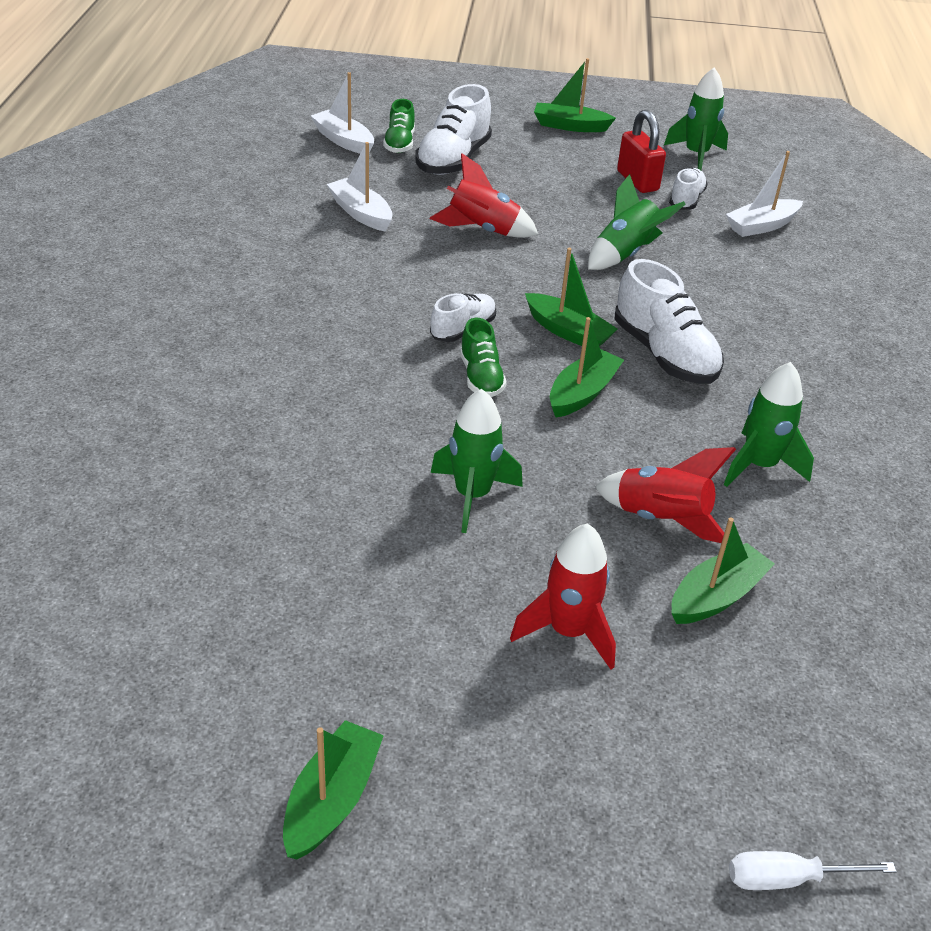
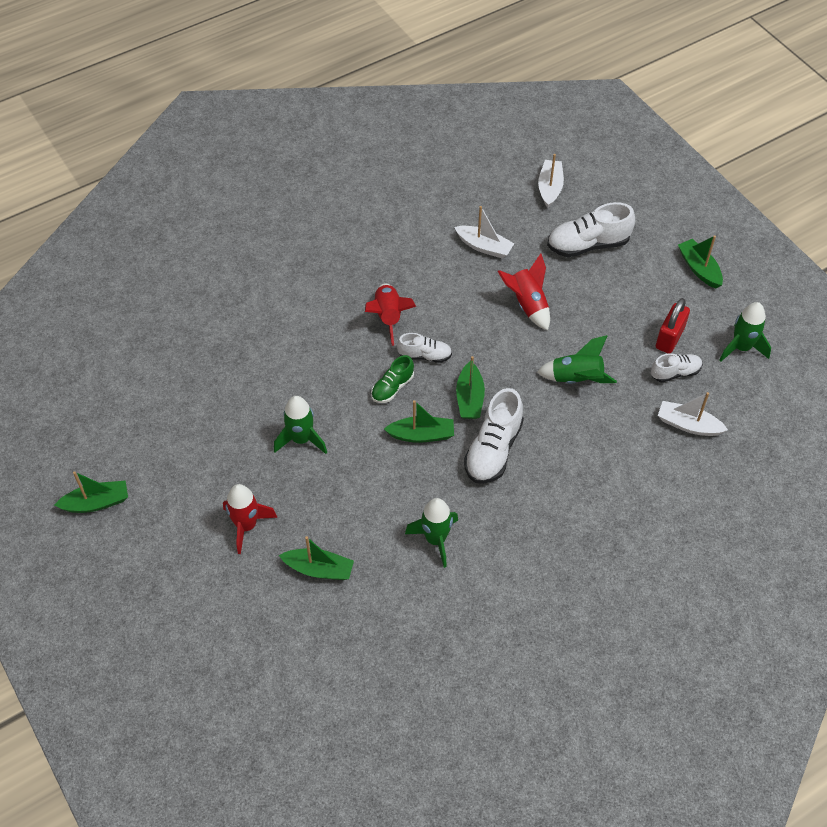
camera: 55 degrees right, 15 degrees up
(361, 213) = (484, 247): white boat -> white boat turned 105 degrees clockwise
(399, 143) = (577, 211): green shoe -> none
(661, 519) = (353, 520): red rocket -> red rocket (388, 317)
(787, 879) = (176, 673): white screwdriver -> none

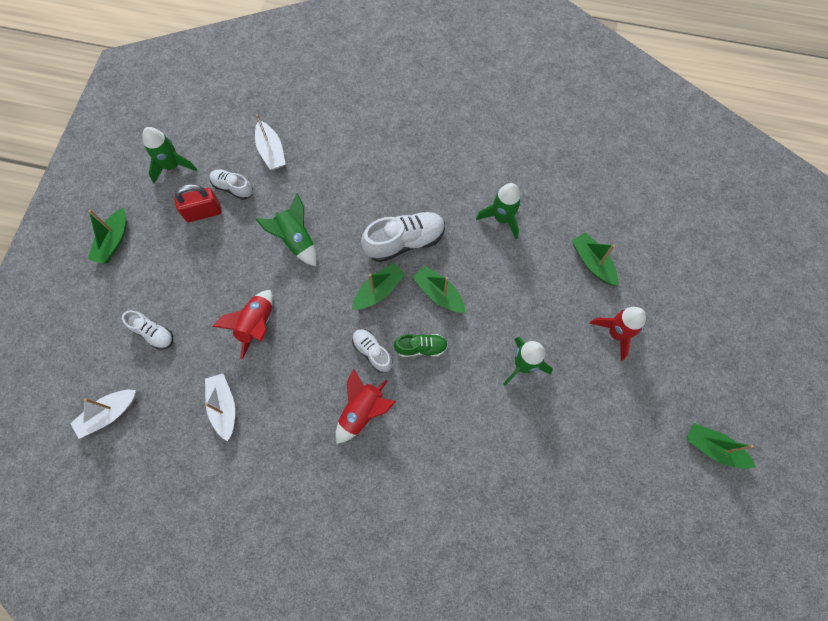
camera: 135 degrees left, 15 degrees up
(588, 245) = (153, 333): white shoe -> white shoe, size x0.59

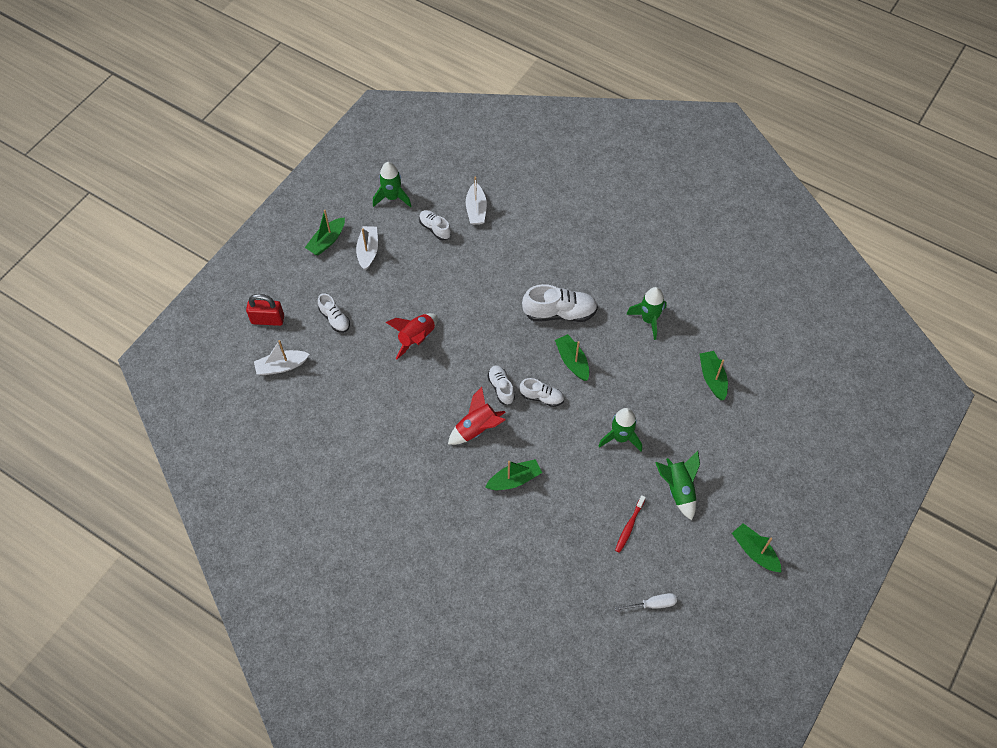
camera: 20 degrees right, 10 degrees down
(203, 212) = (404, 240): red padlock -> red padlock (268, 319)
(223, 407) = (370, 390): white boat -> white boat (368, 251)
(296, 240) = (471, 284): green rocket -> green rocket (678, 489)
(378, 290) = (524, 343): green boat -> green boat (514, 480)
(421, 348) = (542, 397): green shoe -> white shoe
(572, 469) = (629, 526): none -> red toothbrush
(616, 333) = (709, 439): red rocket -> none
(632, 554) = (653, 604): none -> white screwdriver

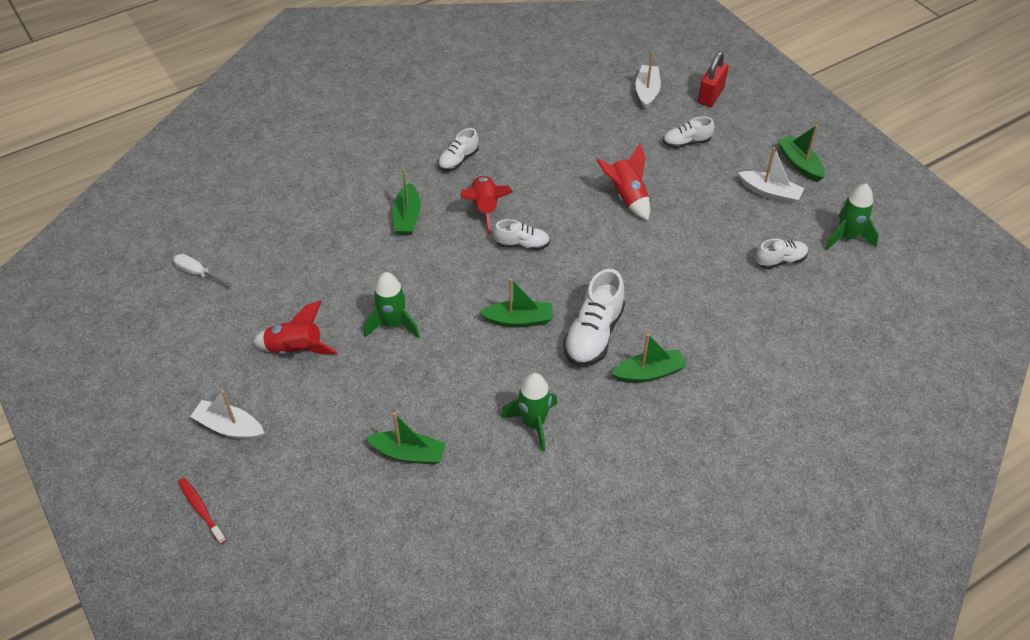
camera: 115 degrees right, 10 degrees down
(476, 209) = (796, 310): white boat -> white boat (229, 427)
(542, 397) = (488, 274): white shoe -> white shoe (458, 160)
(629, 526) = (289, 288): red toothbrush -> red toothbrush (201, 509)
(653, 604) = (197, 273): white screwdriver -> white screwdriver turned 105 degrees clockwise
(678, 489) = (295, 350): green rocket -> red rocket
(754, 551) = (175, 386): green boat -> green boat (649, 373)

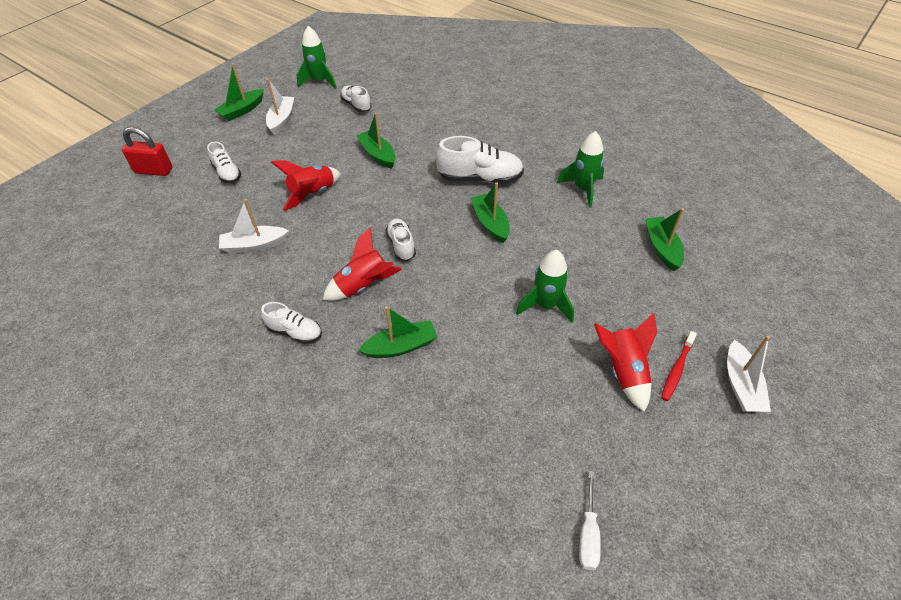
camera: 110 degrees left, 0 degrees up
(201, 509) = (827, 365): red toothbrush -> red toothbrush (677, 369)
(647, 92) = (151, 212): white boat -> white boat (254, 245)
(649, 373) = (499, 144): green boat -> green boat (378, 155)

